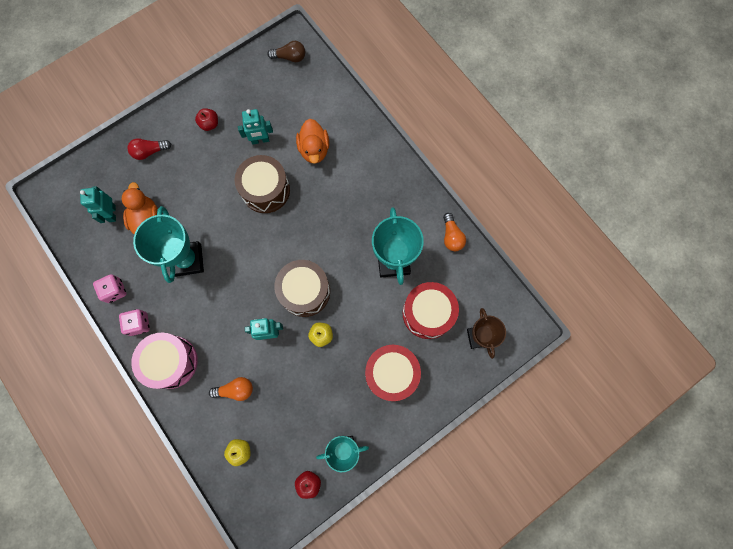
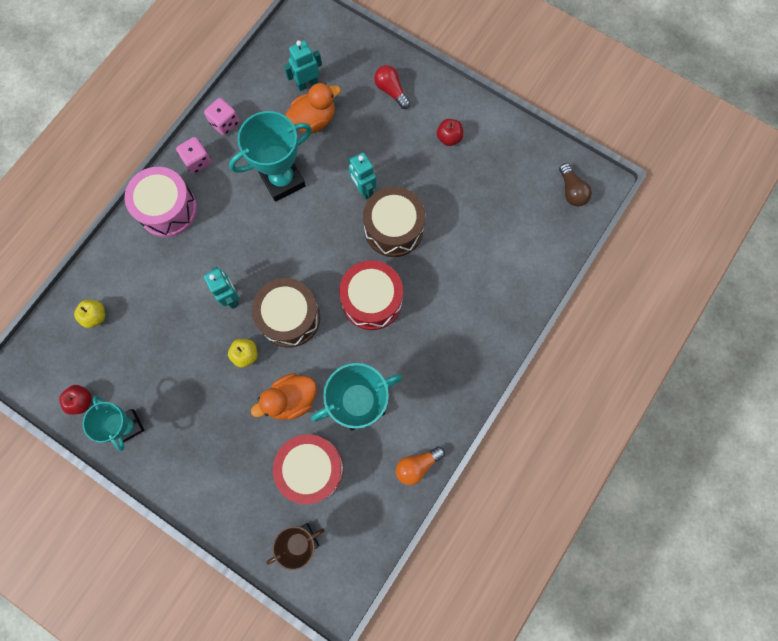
camera: 70 degrees right, 0 degrees up
(235, 390) = (158, 286): orange light bulb -> none
(260, 140) = (452, 199): turquoise robot -> turquoise robot (363, 189)
(314, 149) = (464, 263): orange duck -> orange duck (291, 399)
(391, 373) = (226, 450): red drum -> red drum (372, 300)

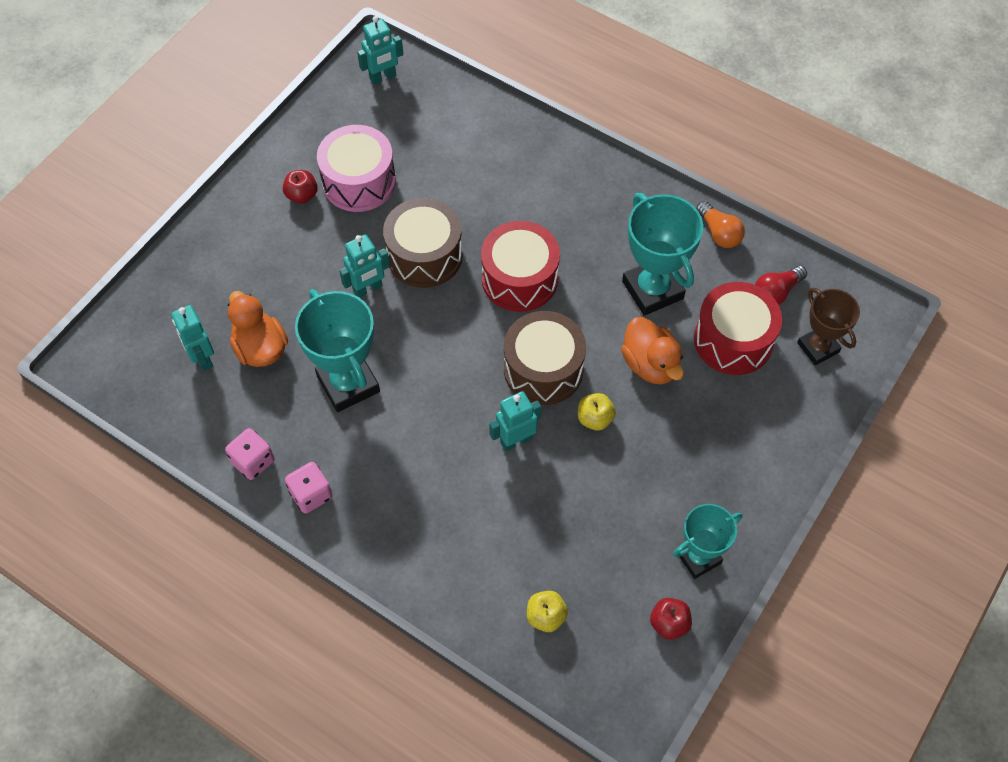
camera: 90 degrees left, 15 degrees down
(167, 209) = (384, 530): pink drum -> pink drum (359, 181)
(391, 91) = (226, 258): red light bulb -> red light bulb (776, 292)
(571, 191) = (383, 77): brown light bulb -> turquoise robot

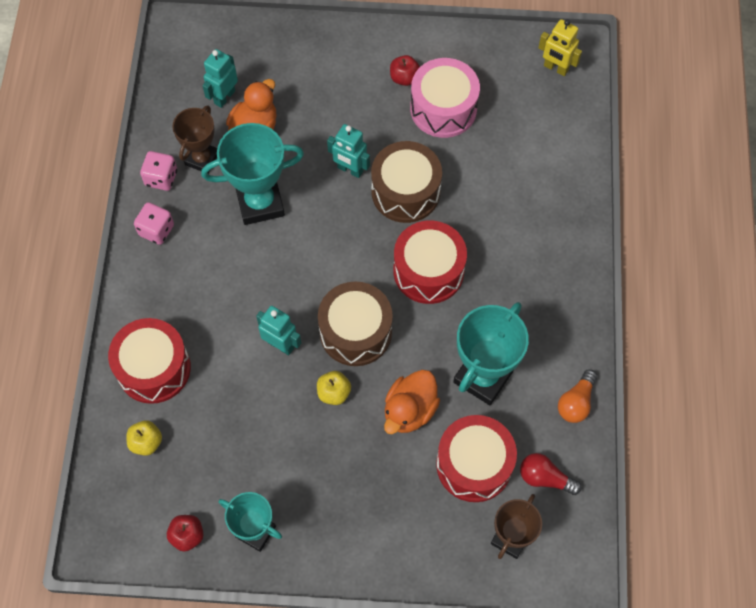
camera: 60 degrees right, 5 degrees up
(259, 412) = (202, 159): none -> brown trophy
(348, 384) = (260, 203): turquoise trophy -> turquoise trophy turned 45 degrees clockwise
(383, 77) = (555, 68): turquoise robot -> yellow robot
(468, 571) = (154, 368): none -> red drum

